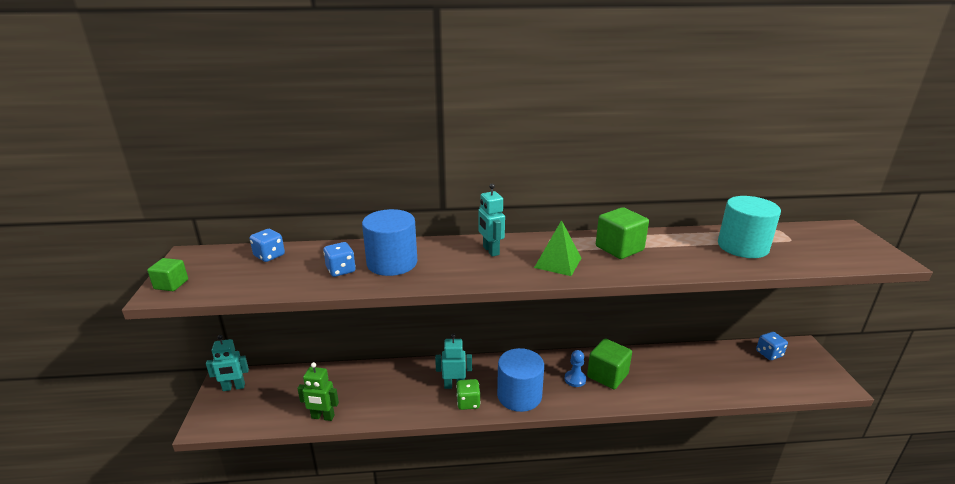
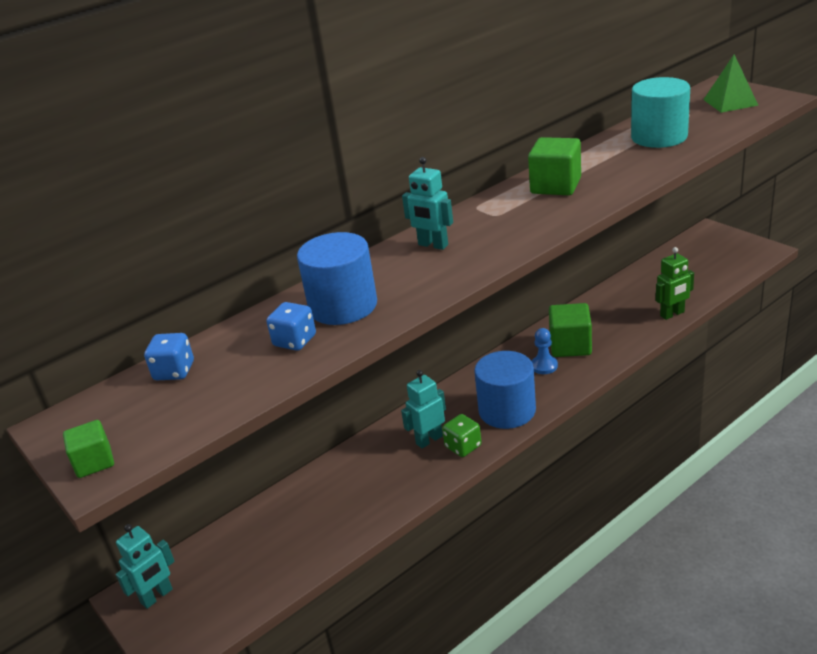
camera: 30 degrees left, 5 degrees up
(322, 417) = (317, 554): green robot -> green robot (672, 314)
(558, 262) = (517, 225): green pyramid -> green pyramid (730, 102)
(769, 354) = (688, 252): blue dice -> none

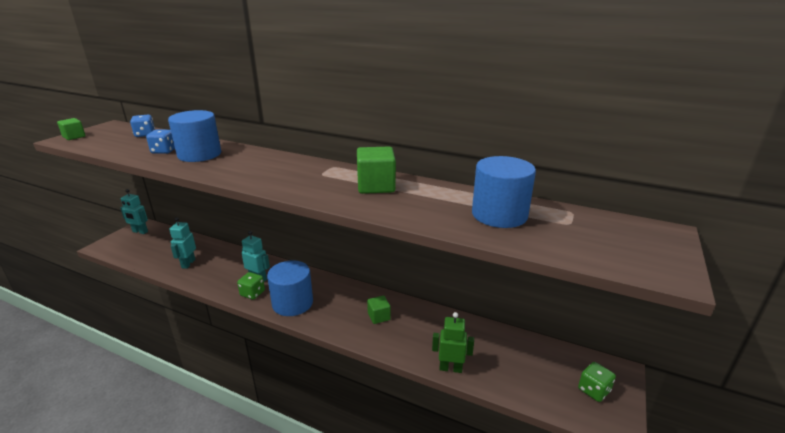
camera: 60 degrees right, 5 degrees down
(433, 245) = (275, 163): turquoise robot -> turquoise robot (188, 263)
(544, 366) = (349, 309): blue pawn -> none
(570, 346) = (379, 316): green cube -> green cube, size x0.60
(659, 137) = (499, 215): turquoise cylinder -> blue cylinder
(672, 314) = (450, 368): green robot -> green robot turned 150 degrees clockwise
(726, 249) = (593, 390): none -> green dice
(730, 102) = (623, 242): green pyramid -> none

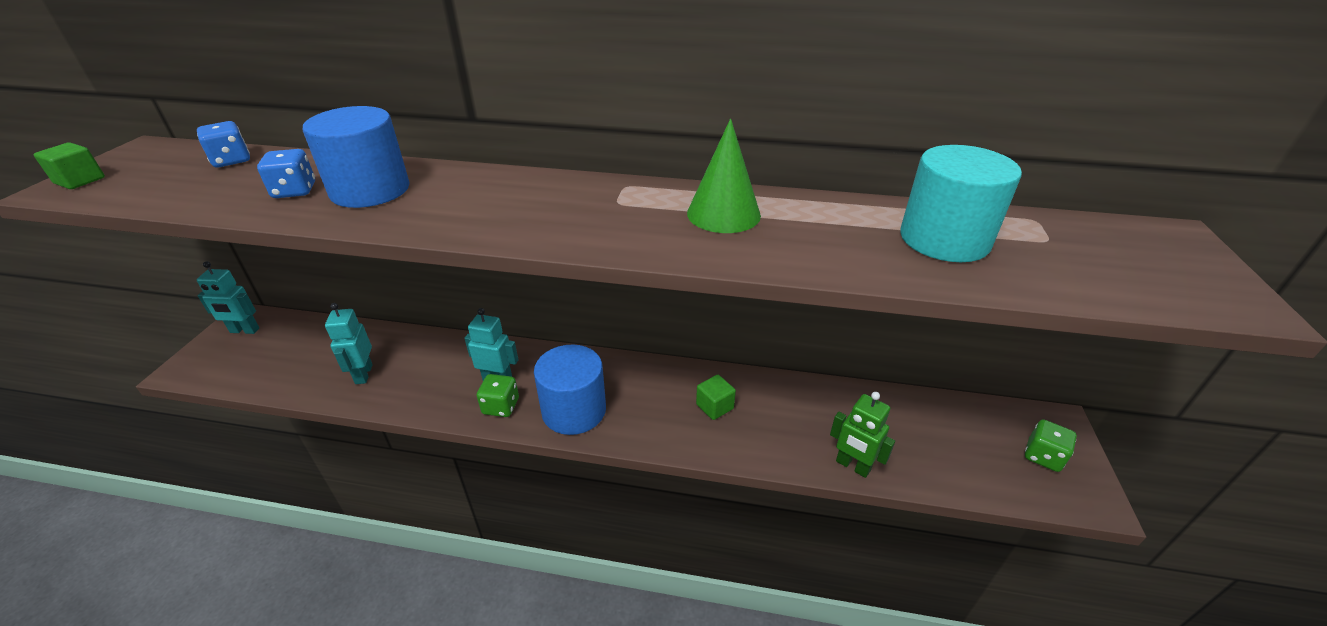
camera: 15 degrees left, 10 degrees up
(376, 186) = (723, 214): green cube -> green cone
(450, 368) = (852, 466): green robot -> green robot turned 135 degrees counterclockwise
(499, 215) = (944, 239): blue cylinder -> turquoise cylinder

